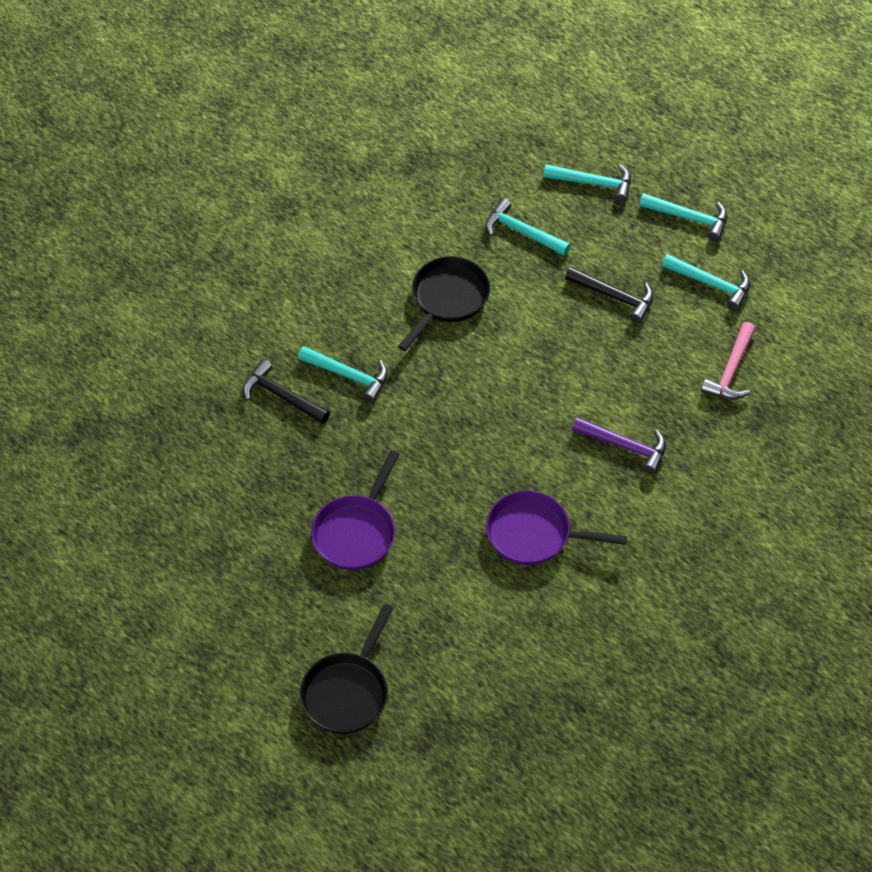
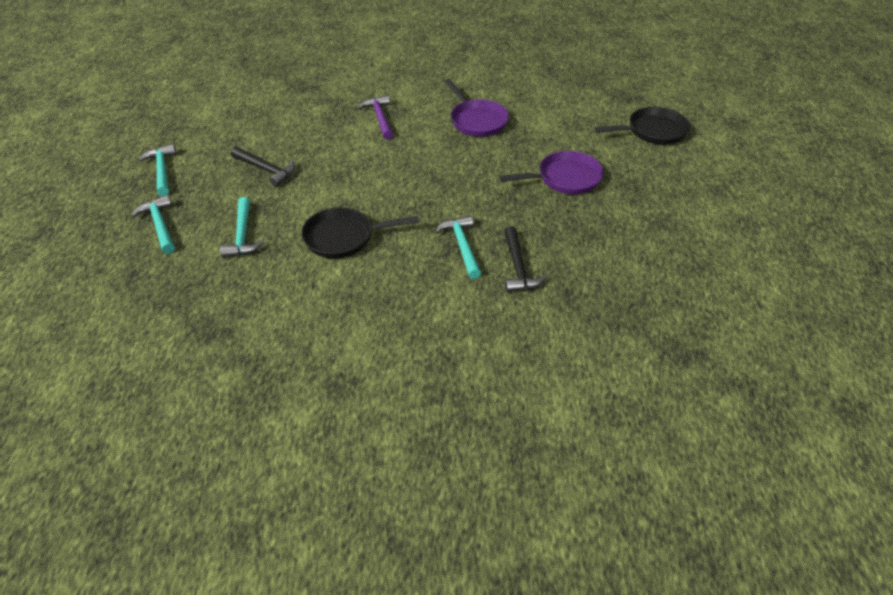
camera: 130 degrees left, 10 degrees down
(614, 297) = (266, 170): black hammer -> black hammer turned 135 degrees clockwise
(711, 284) = (217, 140): turquoise hammer -> none
(731, 370) = (282, 108): pink hammer -> none

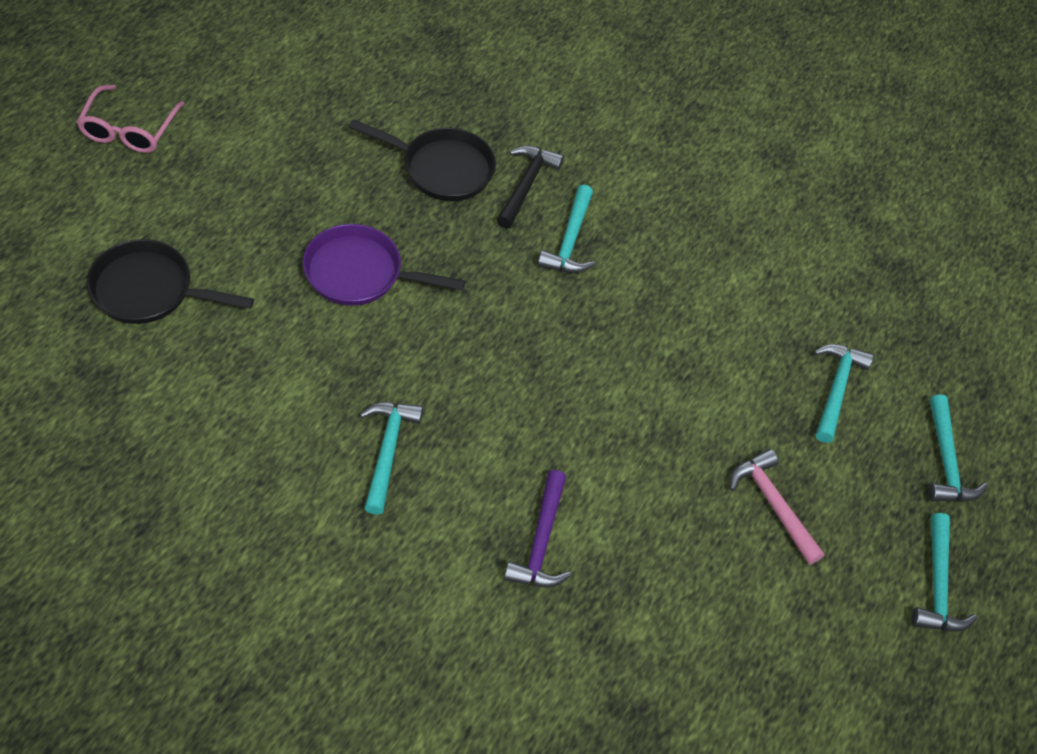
camera: 160 degrees left, 10 degrees up
(266, 170) = (773, 504): black hammer -> pink hammer
(343, 237) = (707, 322): black pan -> black pan (442, 168)
(477, 120) = (388, 451): purple pan -> turquoise hammer
(770, 191) = (129, 130): none -> pink glasses

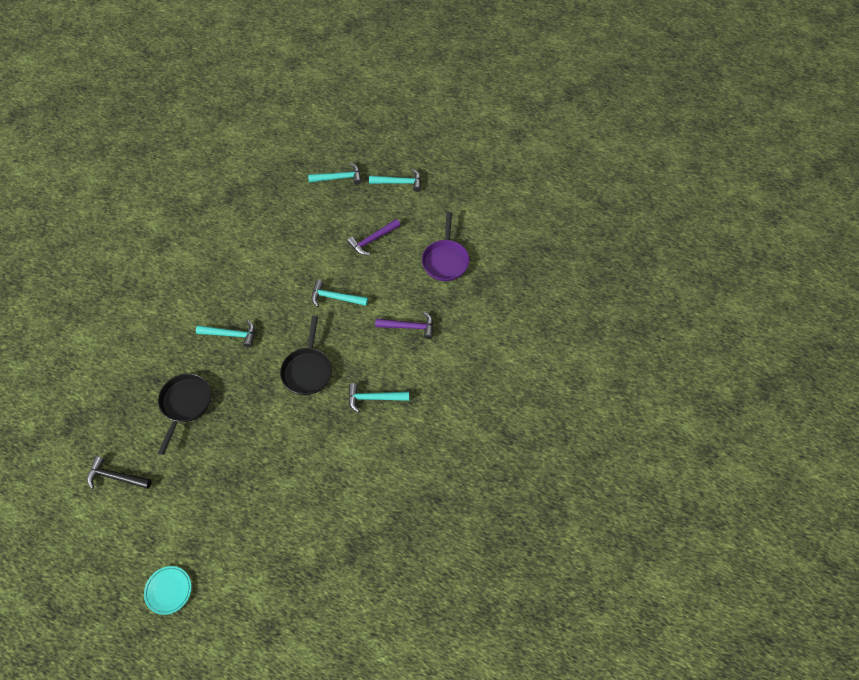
camera: 90 degrees left, 5 degrees up
(129, 130) = (168, 590): pink glasses -> turquoise plate
(149, 290) = (292, 540): black pan -> black pan (307, 370)
(360, 273) = (266, 432): purple pan -> purple pan (445, 260)
(526, 185) = (193, 360): black hammer -> black hammer (116, 477)
(773, 504) = (372, 240): pink hammer -> purple hammer
(836, 389) = (307, 217): turquoise hammer -> turquoise hammer (335, 297)

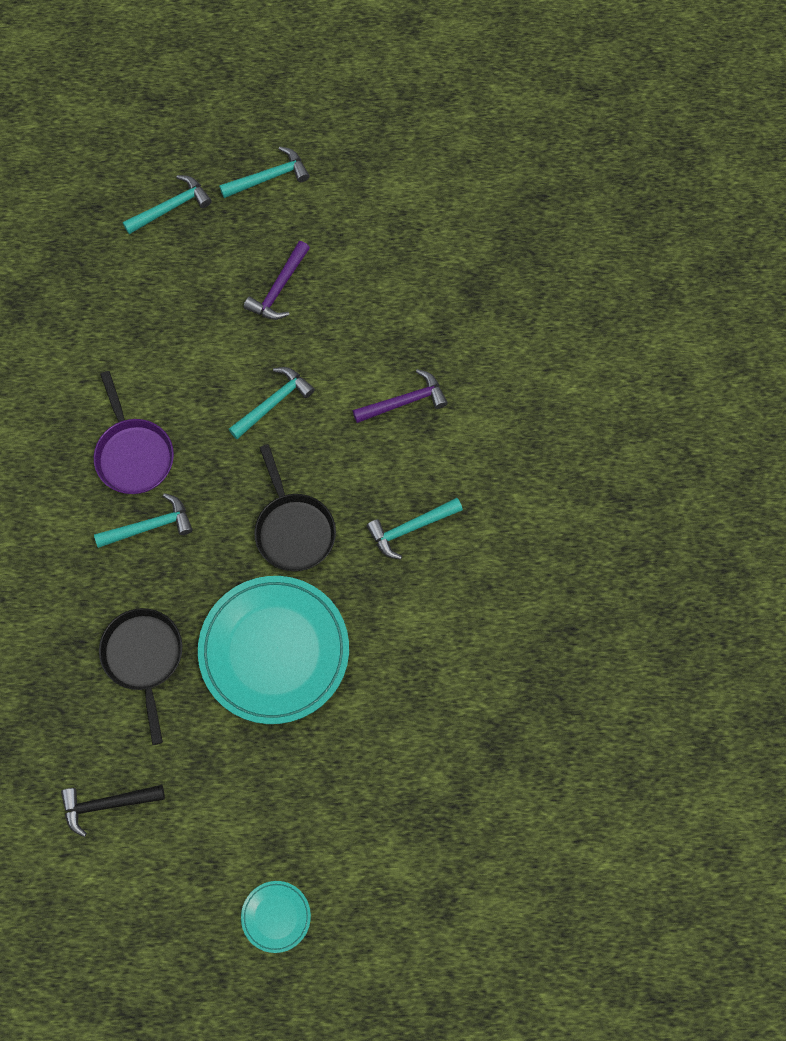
camera: 25 degrees left, 10 degrees up
(258, 433) = (274, 651): none -> turquoise plate
(335, 297) = (273, 403): turquoise hammer -> turquoise hammer turned 150 degrees clockwise
(445, 260) = (404, 276): purple pan -> purple pan (133, 454)

